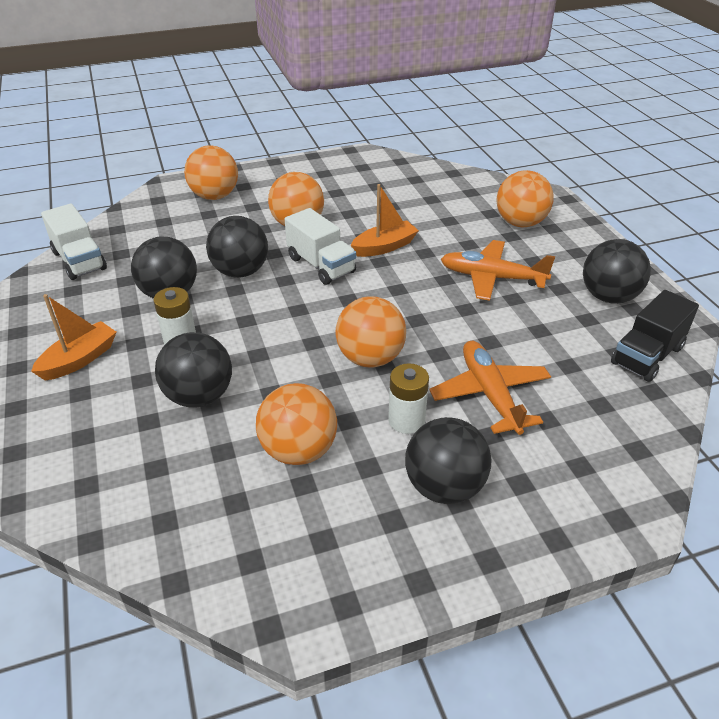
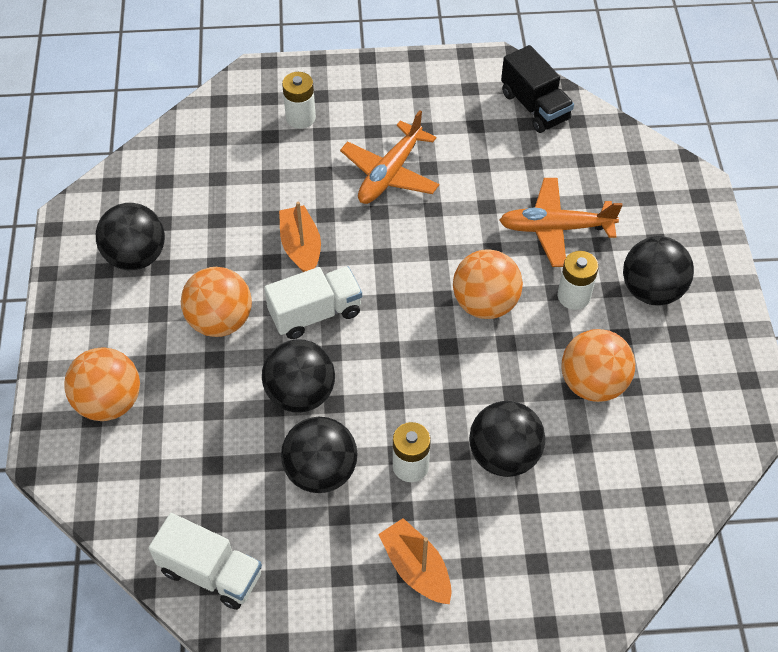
camera: 75 degrees left, 15 degrees up
(79, 261) = (211, 572): white truck -> white truck turned 45 degrees clockwise
(520, 223) = (300, 118): orange ball -> white battery
(608, 297) = (448, 98): black ball -> black ball (136, 256)

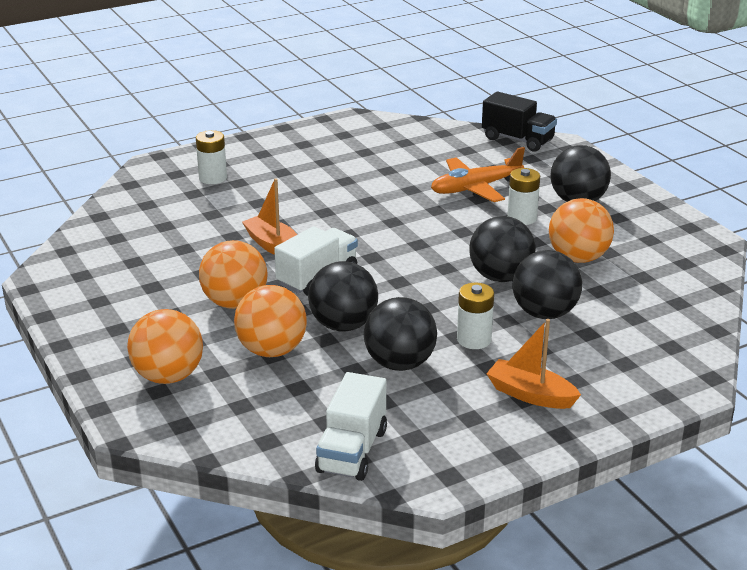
camera: 25 degrees left, 25 degrees down
(136, 256) = (124, 286): black ball -> black ball (500, 277)
(211, 572) = (352, 451): white truck -> white truck turned 105 degrees clockwise
(390, 173) = (316, 190): orange plane -> none
(485, 303) = (455, 238): orange ball -> orange ball (272, 350)
(534, 106) = (403, 133): black truck -> black truck (517, 140)

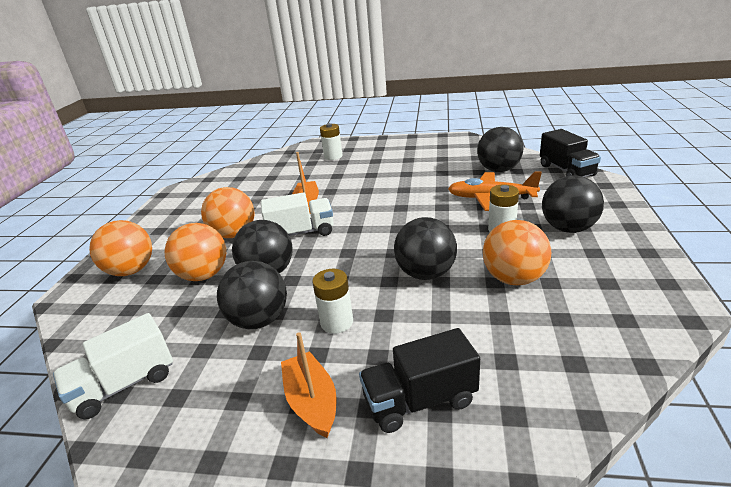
camera: 40 degrees right, 0 degrees up
(544, 313) = (423, 321): black ball -> black ball (498, 170)
(605, 363) = (419, 401): none -> black truck

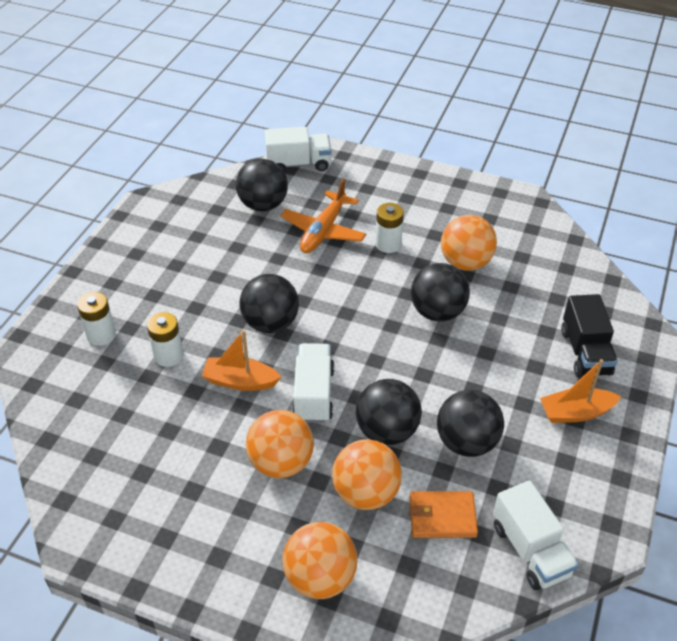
camera: 80 degrees left, 15 degrees up
(174, 319) = (442, 517): none -> orange wallet
(336, 322) = (487, 385): white battery -> white battery (168, 355)
(566, 171) = (298, 164): black truck -> white truck
(568, 228) = (406, 206): black ball -> black ball (270, 323)

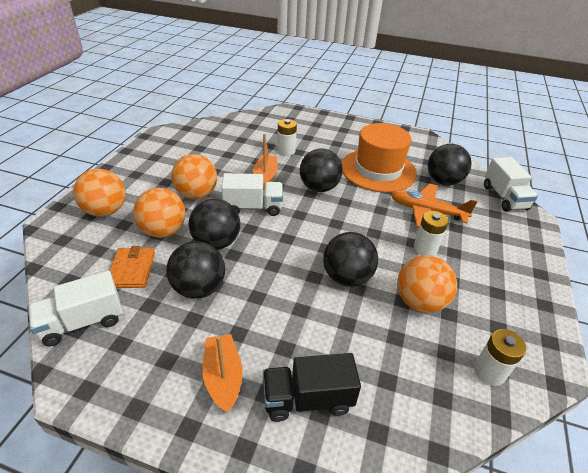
camera: 85 degrees right, 5 degrees down
(101, 335) = (300, 129): white battery -> white battery (489, 372)
(232, 260) = (378, 170): none -> orange hat

